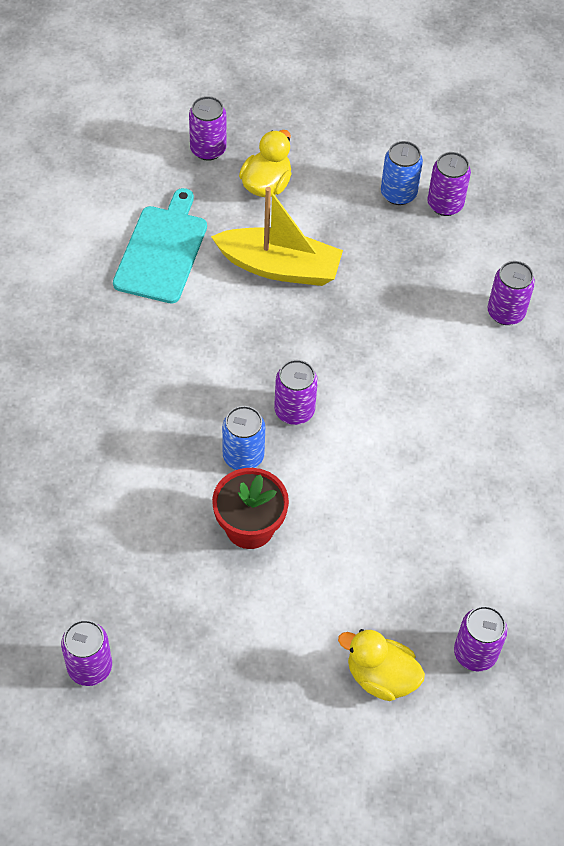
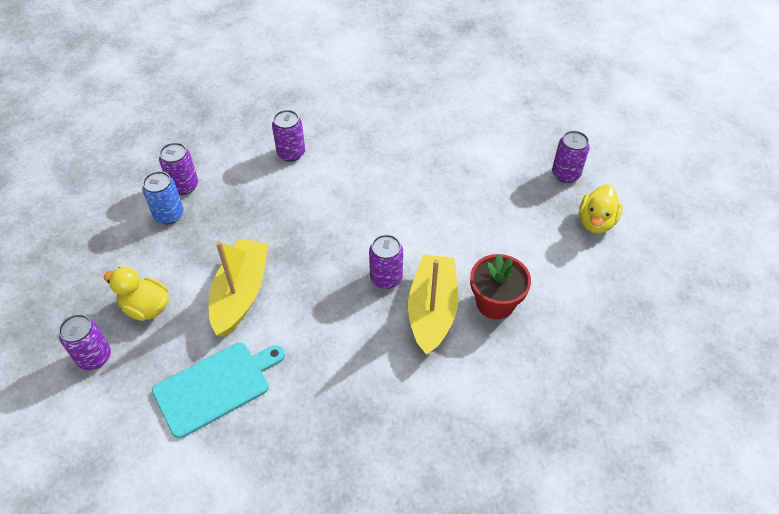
camera: 90 degrees left, 5 degrees down
(90, 667) = (641, 405): purple can -> none
(162, 251) = (216, 387): turquoise cutting board -> turquoise cutting board turned 135 degrees clockwise
(243, 456) = (432, 310): blue can -> yellow boat

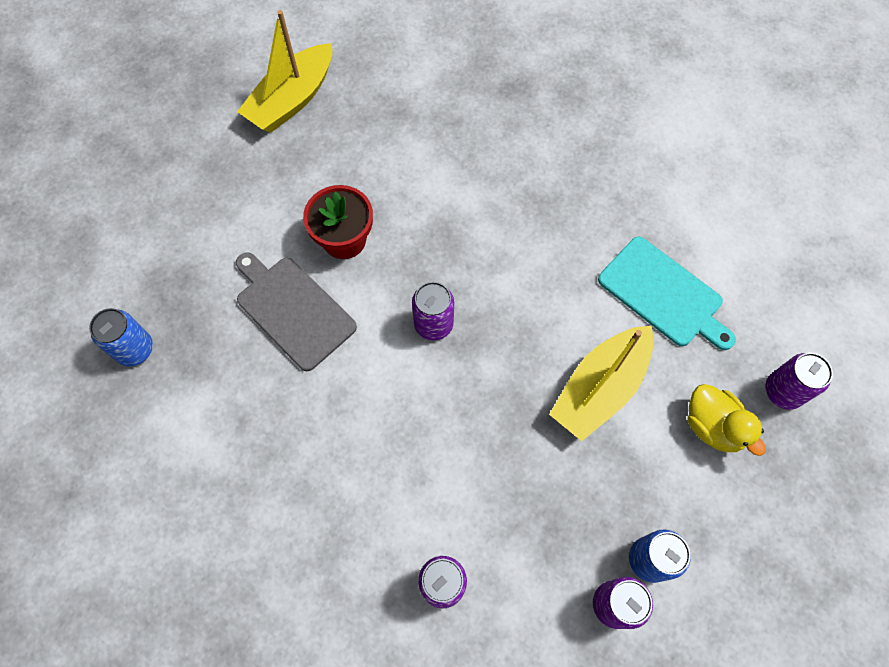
camera: 150 degrees left, 15 degrees up
(216, 387) = (663, 294): turquoise cutting board -> turquoise cutting board turned 135 degrees counterclockwise
(432, 310) = (411, 264): yellow boat -> yellow boat (292, 99)
(490, 241) = (293, 309): none -> grey cutting board
(565, 174) = (135, 349): purple can -> blue can
(596, 222) = (165, 271): yellow duck -> none

